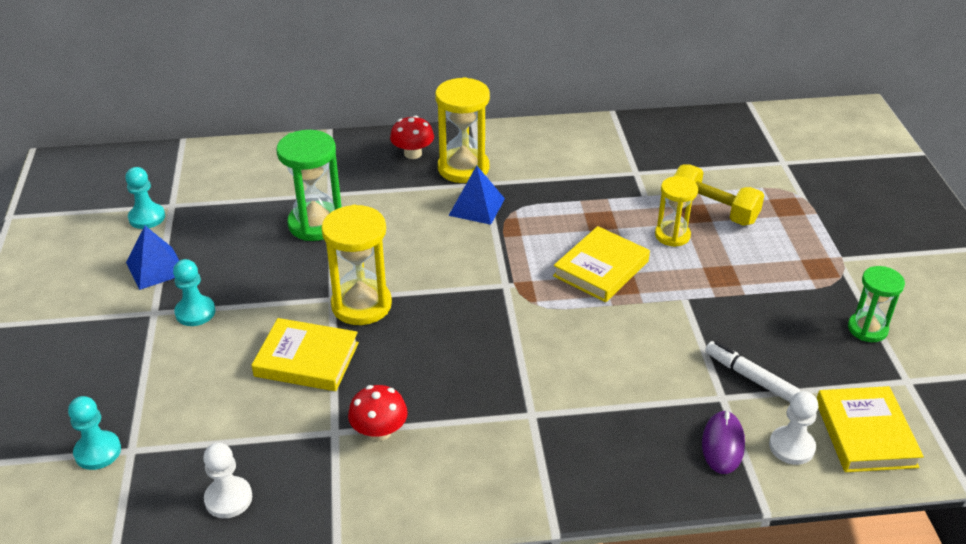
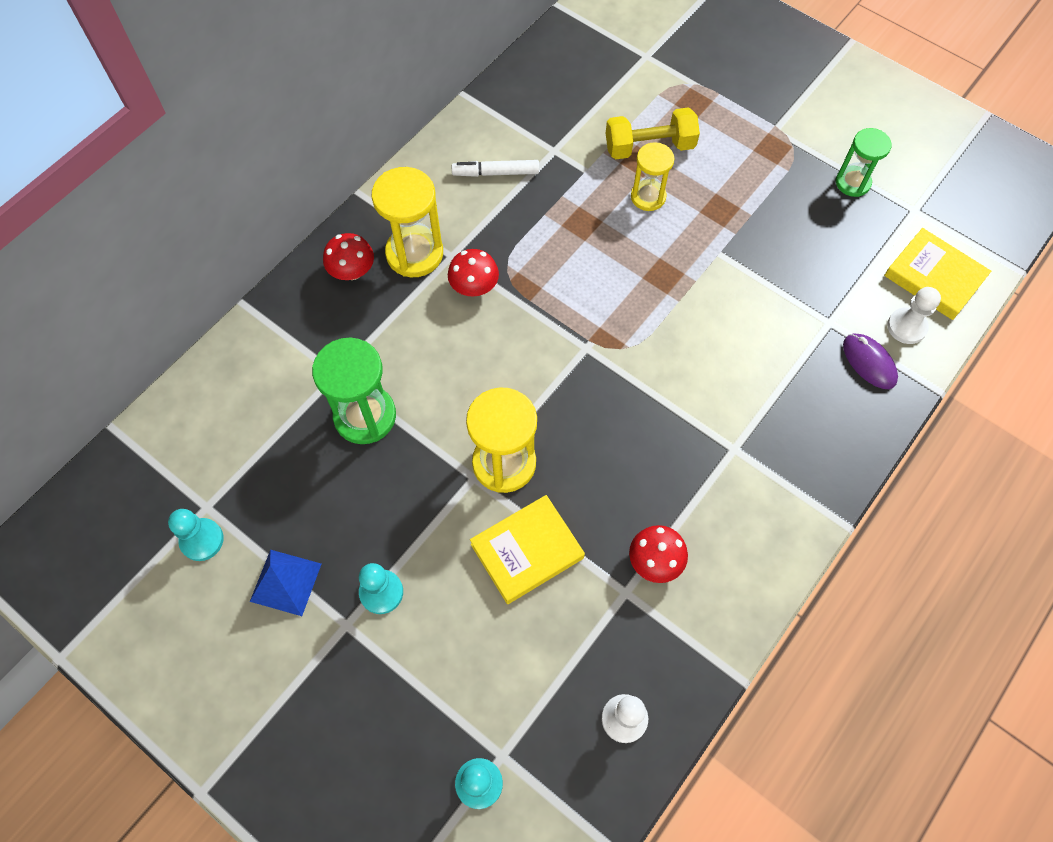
camera: 45 degrees left, 25 degrees up
(477, 207) = (474, 287): blue pyramid -> red mushroom
(601, 268) = (634, 273): yellow book -> none
(750, 377) = (828, 289): white marker -> white marker (496, 173)

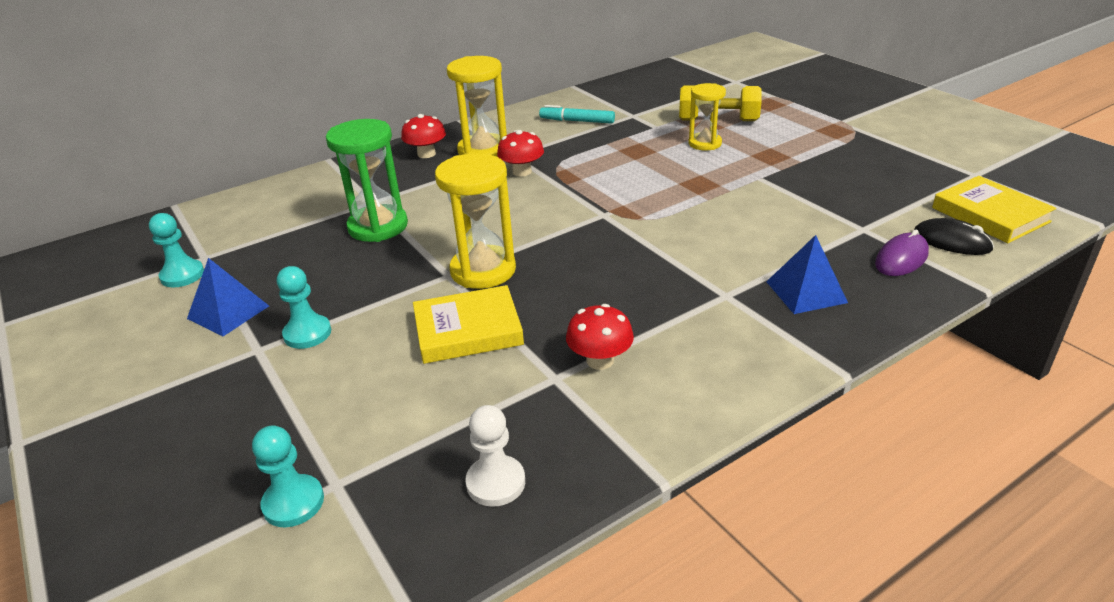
camera: 20 degrees right, 30 degrees down
(496, 173) = (577, 121): white marker -> turquoise marker
(799, 428) = (806, 292): none -> blue pyramid
(852, 183) = (911, 154): green hourglass -> none
(869, 362) = (901, 259): purple mouse -> purple mouse turned 60 degrees clockwise
(906, 327) = (951, 241): white pawn -> black mouse

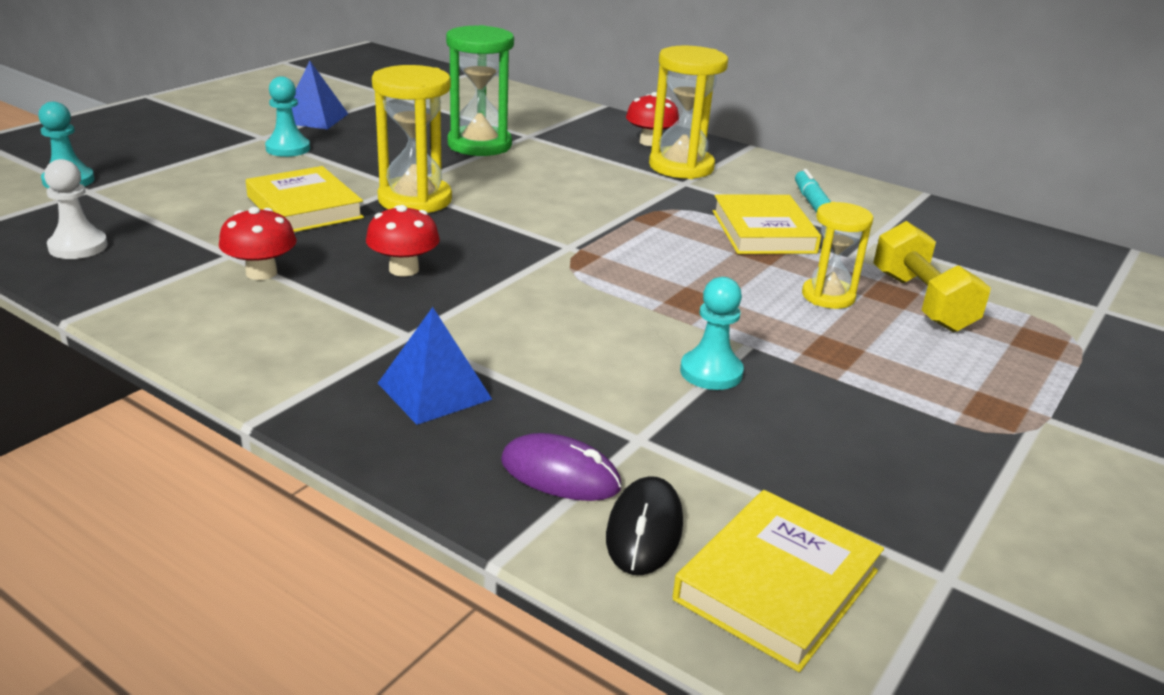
camera: 65 degrees right, 5 degrees down
(182, 275) = (365, 94): turquoise pawn -> turquoise pawn (711, 372)
(522, 172) = (644, 192): red mushroom -> red mushroom (404, 269)
(608, 144) = (763, 232): none -> yellow book

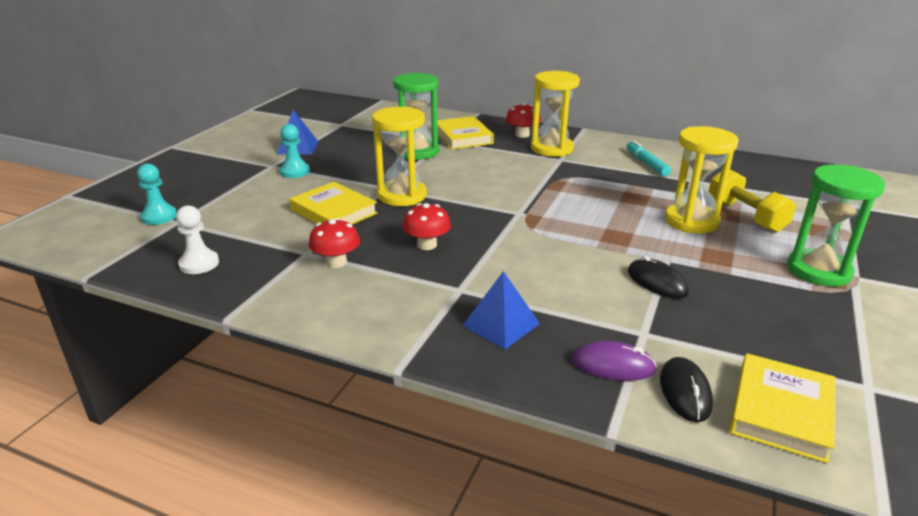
camera: 10 degrees left, 0 degrees up
(711, 372) = (657, 282): turquoise pawn -> black mouse
(763, 232) = (627, 185): yellow book -> yellow book (463, 137)
(828, 296) = (691, 221): yellow hourglass -> yellow hourglass, size x1.58
(986, 397) = (818, 271): none -> green hourglass

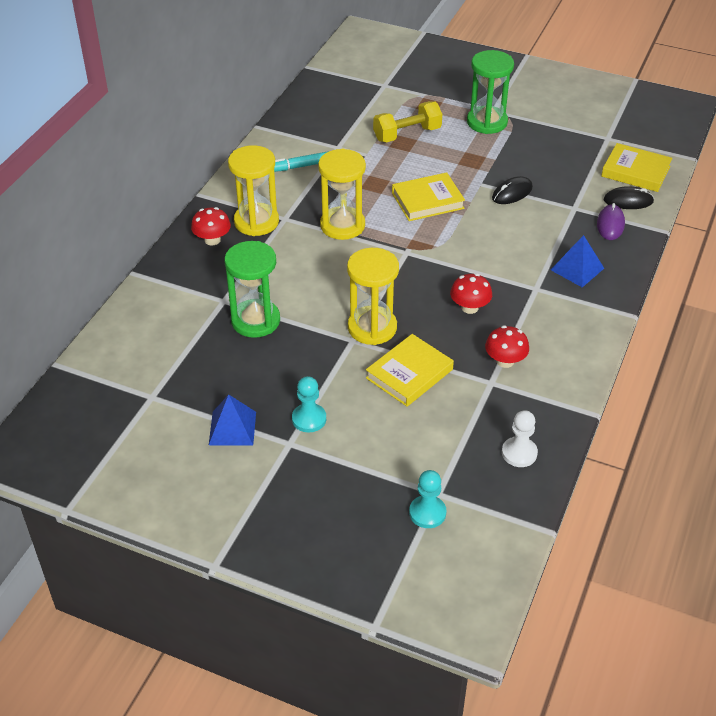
camera: 90 degrees left, 15 degrees up
(463, 137) = (213, 285): yellow book -> yellow book (427, 201)
(691, 221) = (417, 161): yellow hourglass -> yellow hourglass (342, 225)

